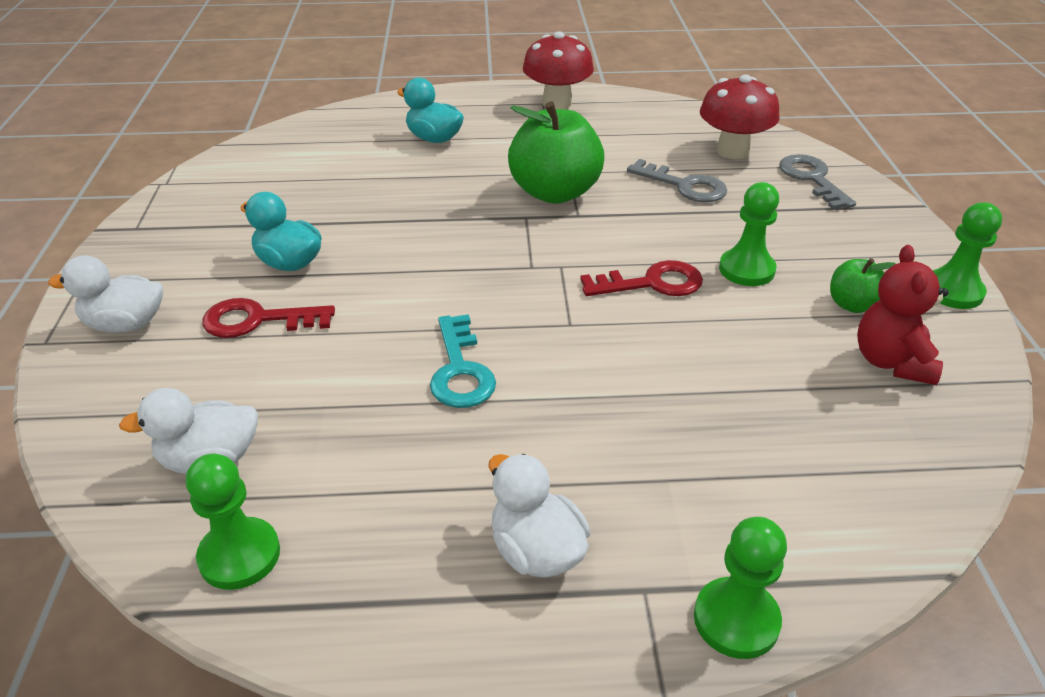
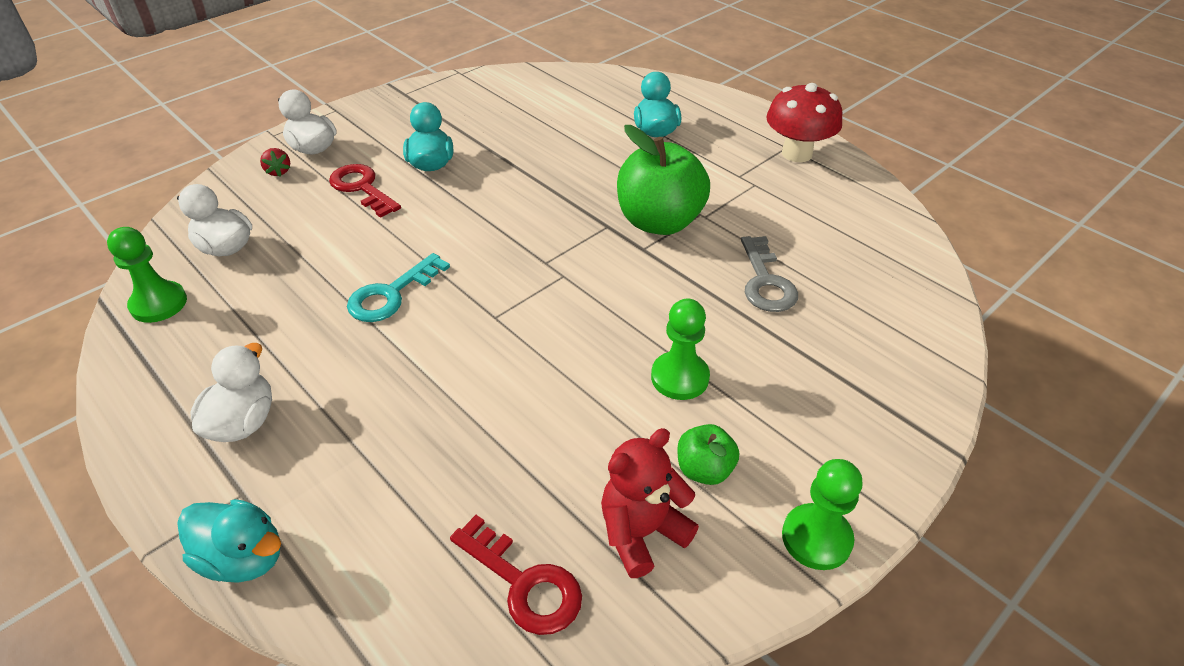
camera: 50 degrees right, 5 degrees up
(127, 365) = (278, 171): none -> red strawberry
(652, 283) = (595, 333): red key -> red key (524, 583)
(732, 151) = (868, 282): red mushroom -> none
(736, 620) = (243, 558): green pawn -> turquoise duck
(812, 179) = (893, 353): grey key -> none

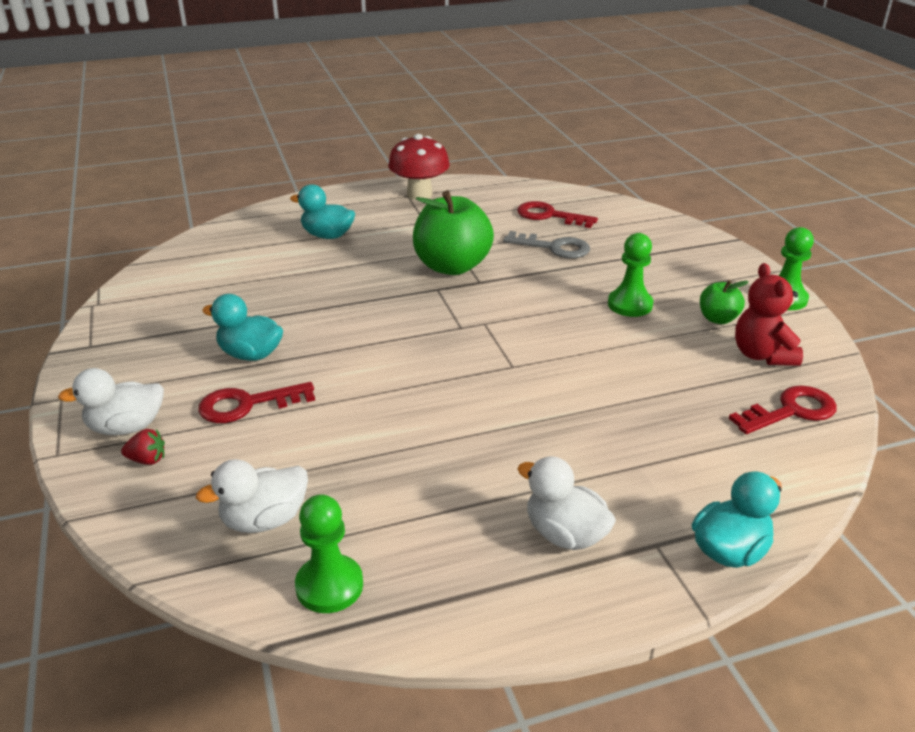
camera: 65 degrees left, 10 degrees down
(391, 294) = (441, 415): turquoise key -> none
(843, 257) = (549, 215): none -> red key

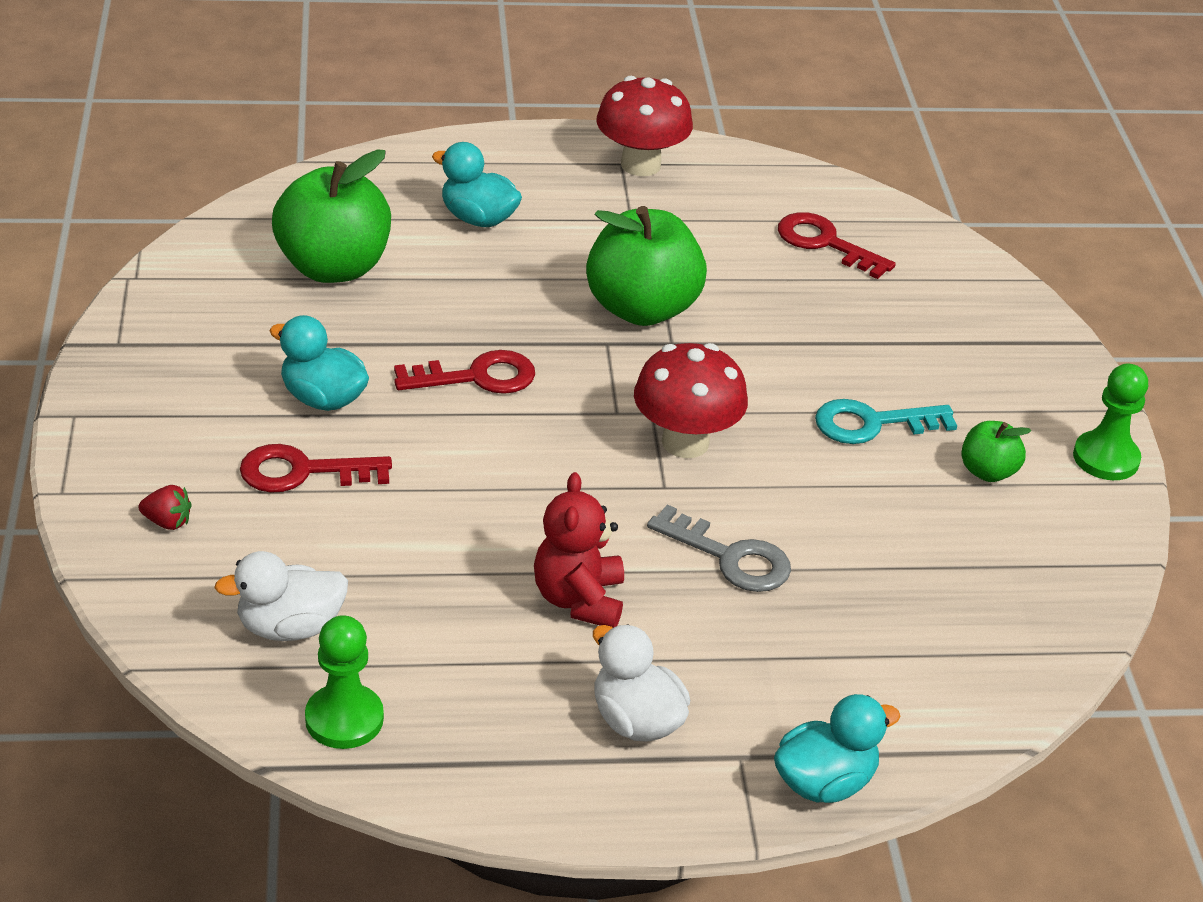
camera: 10 degrees right, 5 degrees up
(126, 427) = (148, 473): white duck -> none
(238, 276) = (333, 267): none -> green apple
(514, 337) = (685, 442): none -> red mushroom
(554, 247) = (806, 304): grey key -> grey key (730, 557)
(630, 304) = (872, 424): green pawn -> turquoise key
(762, 355) = (1018, 540): red teddy bear -> red teddy bear (579, 600)
(791, 411) = (1008, 628): red key -> red key (477, 377)

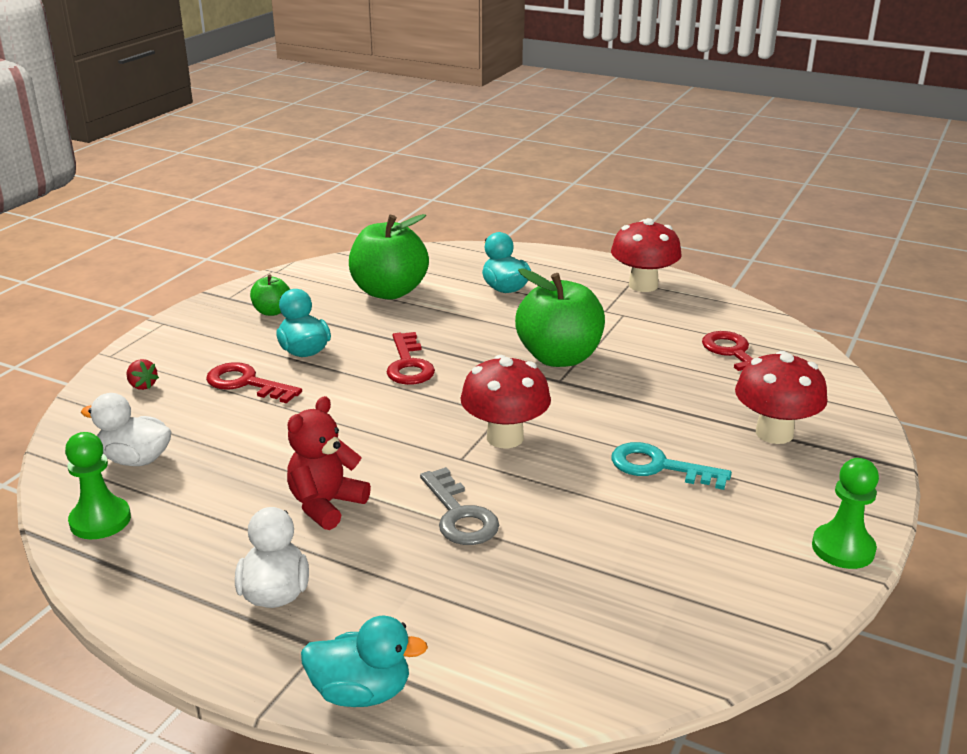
camera: 35 degrees right, 10 degrees down
(477, 377) = (408, 365): red key -> red key turned 60 degrees clockwise
(947, 341) = (774, 433): none -> red mushroom
(988, 472) = (725, 525): green apple -> green apple (272, 311)

